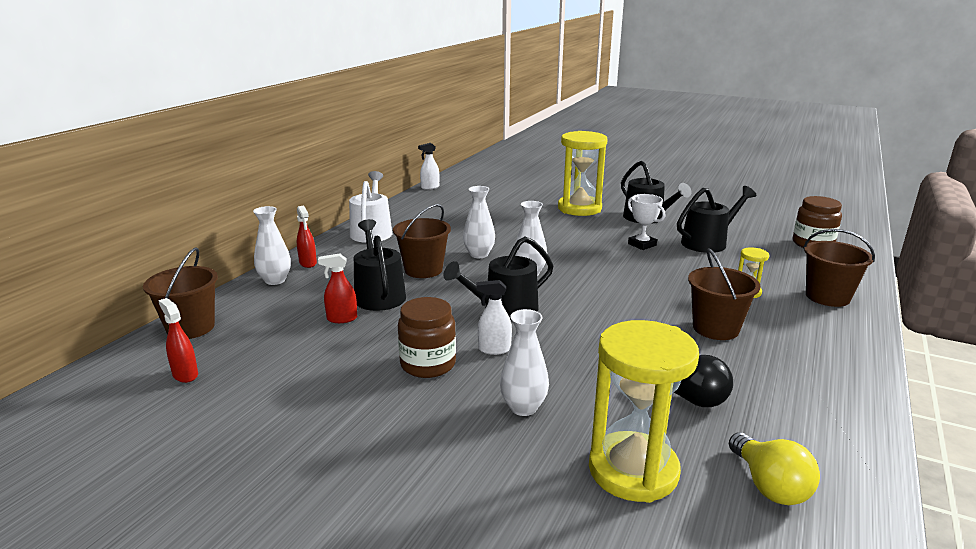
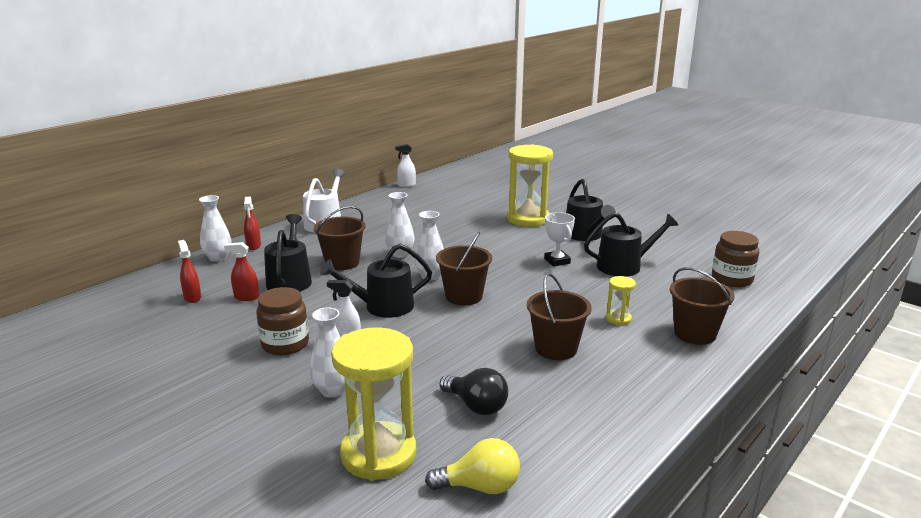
camera: 15 degrees right, 0 degrees up
(185, 375) = (104, 326): red spray bottle -> red spray bottle (192, 297)
(191, 328) = (131, 289): brown bucket -> brown bucket (464, 296)
(769, 486) = (480, 487): yellow light bulb -> yellow light bulb turned 90 degrees counterclockwise

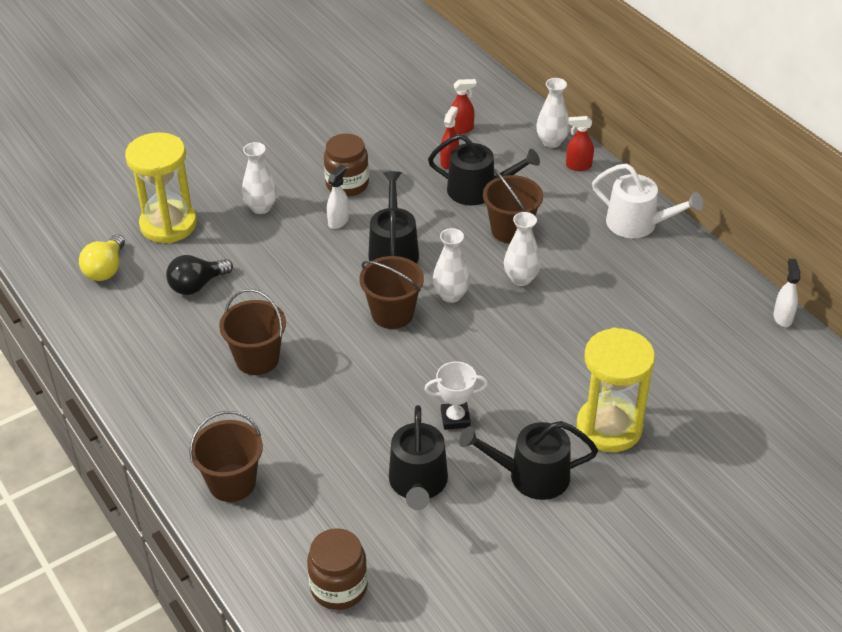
camera: 105 degrees right, 20 degrees up
(618, 319) = (291, 428): yellow hourglass -> none

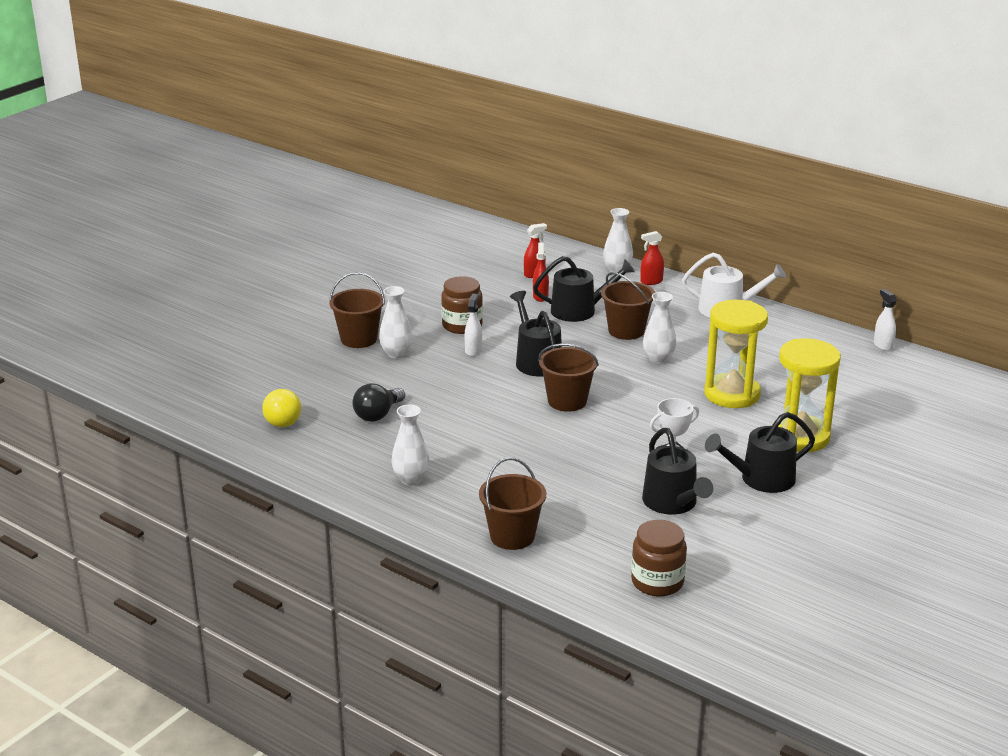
camera: 20 degrees left, 15 degrees down
(168, 225) = (319, 379): yellow hourglass -> yellow hourglass (732, 394)
(257, 359) = (471, 452): brown bucket -> brown bucket (359, 339)
(451, 295) = (608, 380): white vase -> white vase (411, 479)

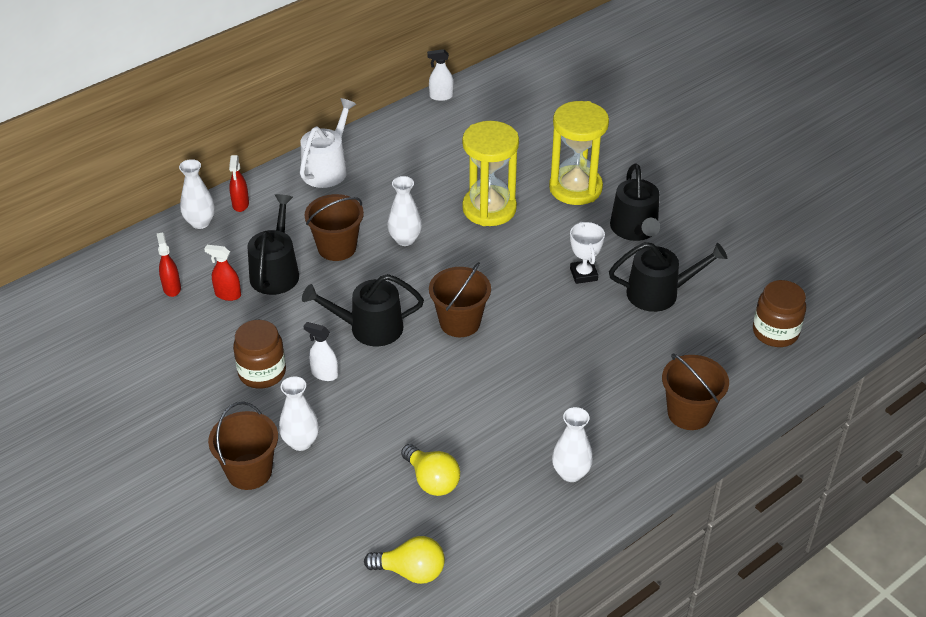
camera: 75 degrees left, 15 degrees up
(378, 415) = (432, 480): black light bulb -> yellow light bulb

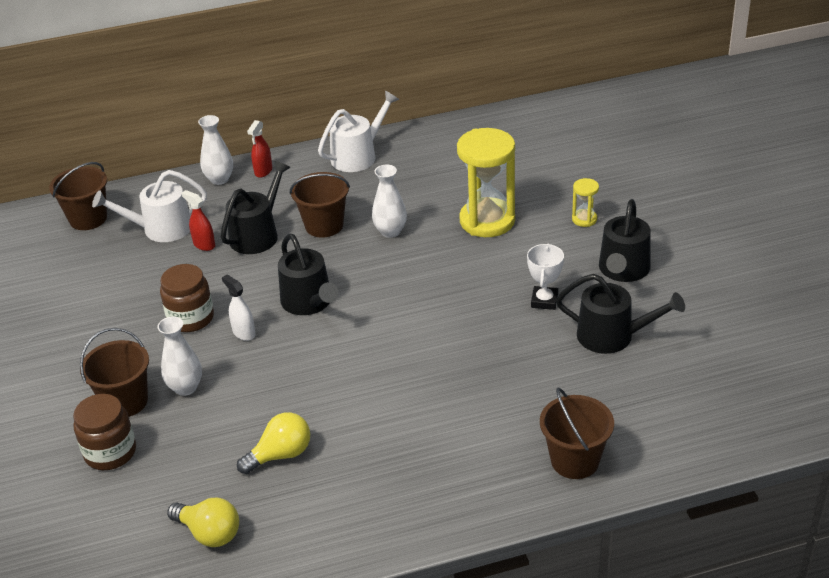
camera: 25 degrees right, 5 degrees down
(172, 288) = (161, 229): red spray bottle -> white watering can
(369, 328) = (309, 302): black watering can -> black watering can turned 135 degrees counterclockwise
(432, 480) = (281, 455): yellow light bulb -> yellow light bulb turned 105 degrees counterclockwise
(441, 96) = (501, 113): white spray bottle -> none
(460, 322) = (396, 317): brown bucket -> brown bucket (88, 218)
(571, 473) = (418, 485): white vase -> none
(575, 188) = (584, 219): yellow hourglass -> yellow hourglass, size x0.45
(775, 332) = (717, 404): brown jar -> brown jar (110, 452)

